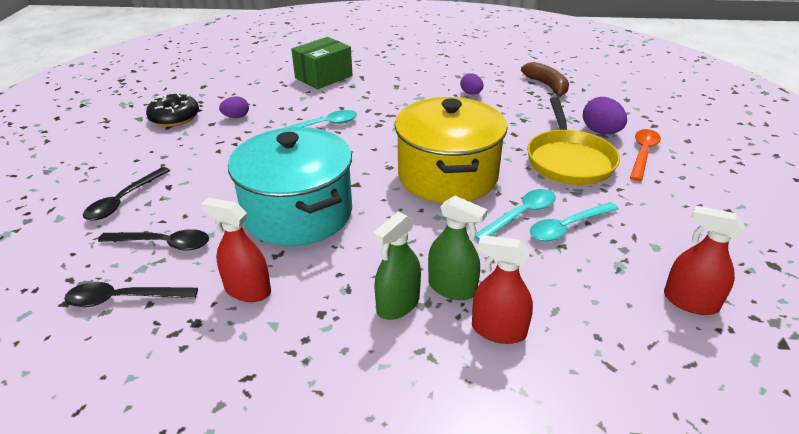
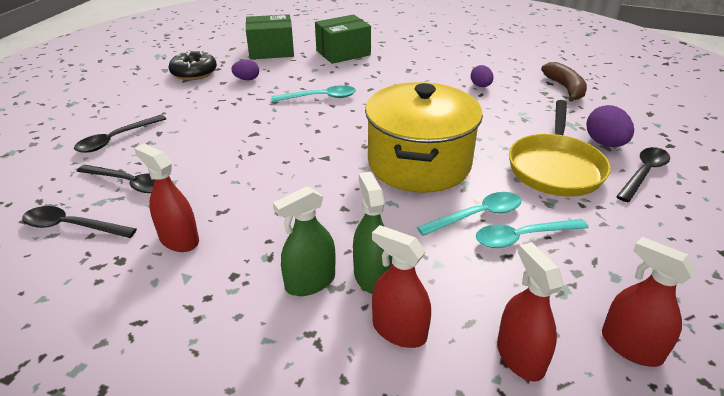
camera: 15 degrees right, 0 degrees up
(247, 84) = (271, 51): none -> green box
(298, 213) = (259, 176): turquoise pot -> none
(452, 288) = (371, 276): green spray bottle -> green spray bottle turned 150 degrees counterclockwise
(608, 330) = (520, 357): none -> red spray bottle
(643, 153) = (643, 173): orange spoon -> black spoon

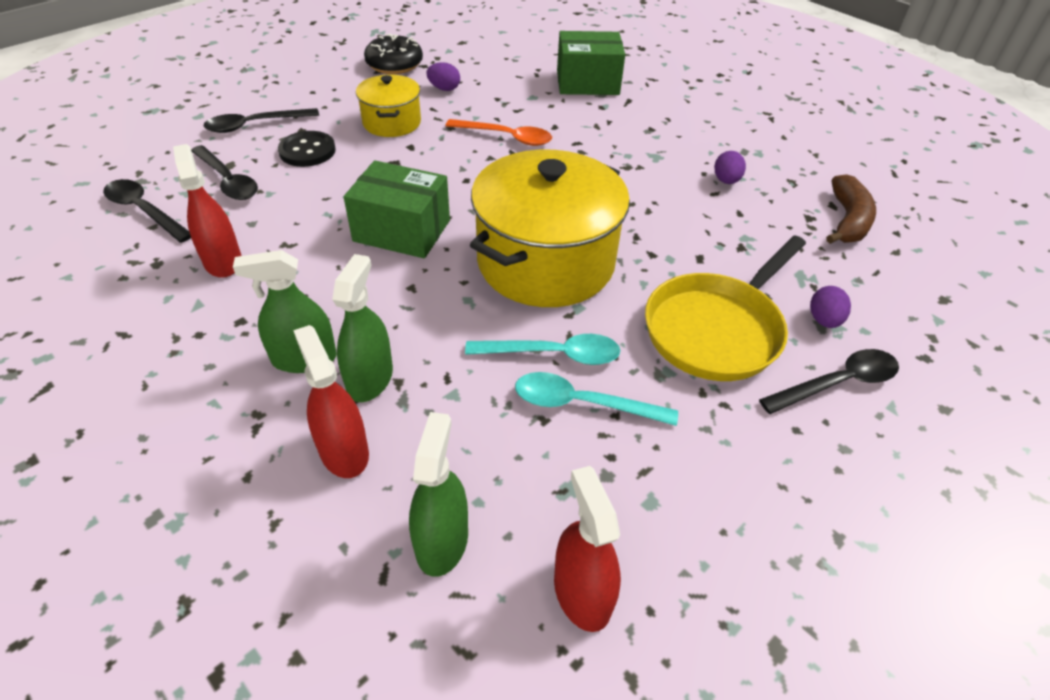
camera: 25 degrees right, 10 degrees up
(178, 145) = (307, 151): none -> black button
(228, 109) = (392, 122): none -> yellow pot
(271, 51) = (503, 57): green box -> green box (402, 231)
(320, 97) = (506, 137): turquoise spoon -> orange spoon
(520, 357) = (442, 541): red spray bottle -> green spray bottle
(604, 143) = (823, 320): purple egg -> purple egg, size x0.64

